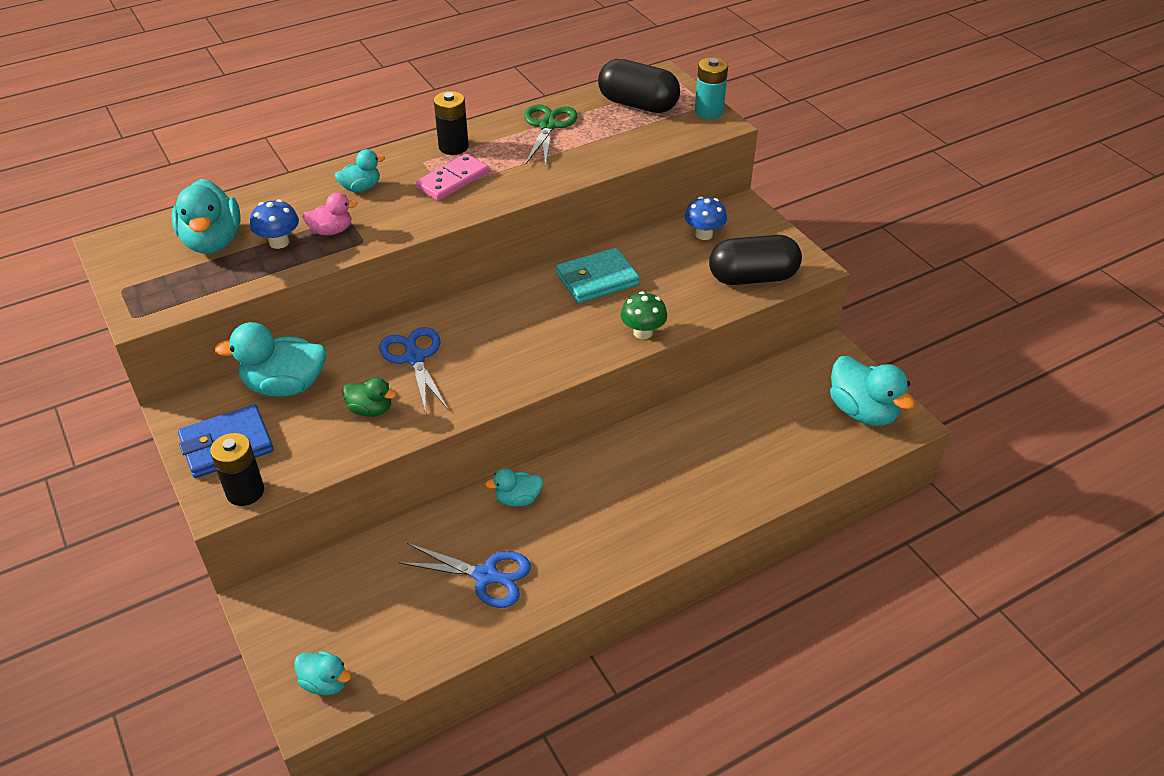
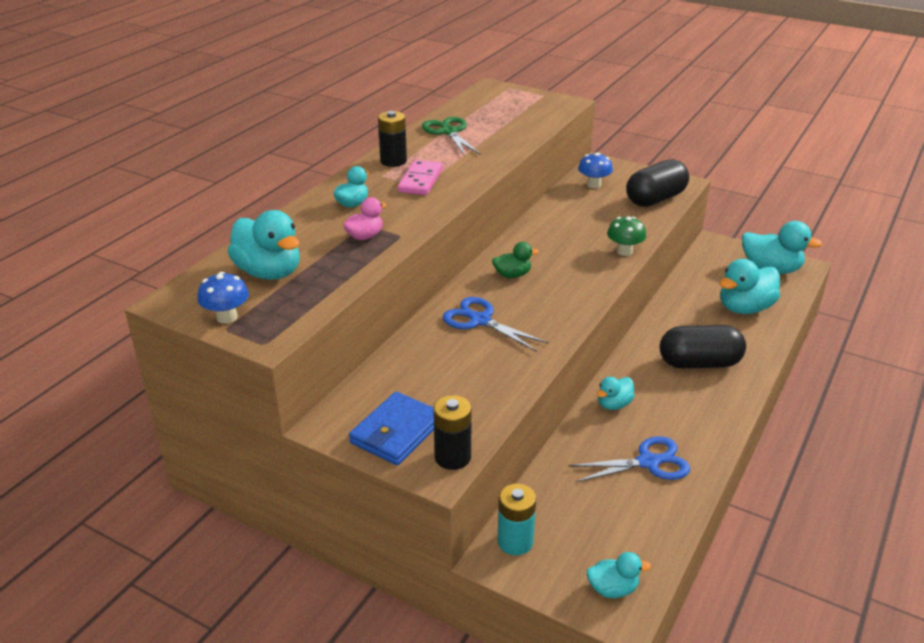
camera: 30 degrees left, 10 degrees down
(279, 242) = (330, 256): blue mushroom -> blue mushroom (227, 317)
(285, 386) = (397, 374): turquoise duck -> turquoise duck (744, 308)
(370, 410) = (487, 365): green duck -> green duck (512, 275)
(597, 279) = (554, 231): turquoise wallet -> none
(638, 104) = (497, 105): black capsule -> black capsule (699, 363)
(708, 111) = (550, 98): turquoise battery -> turquoise battery (515, 542)

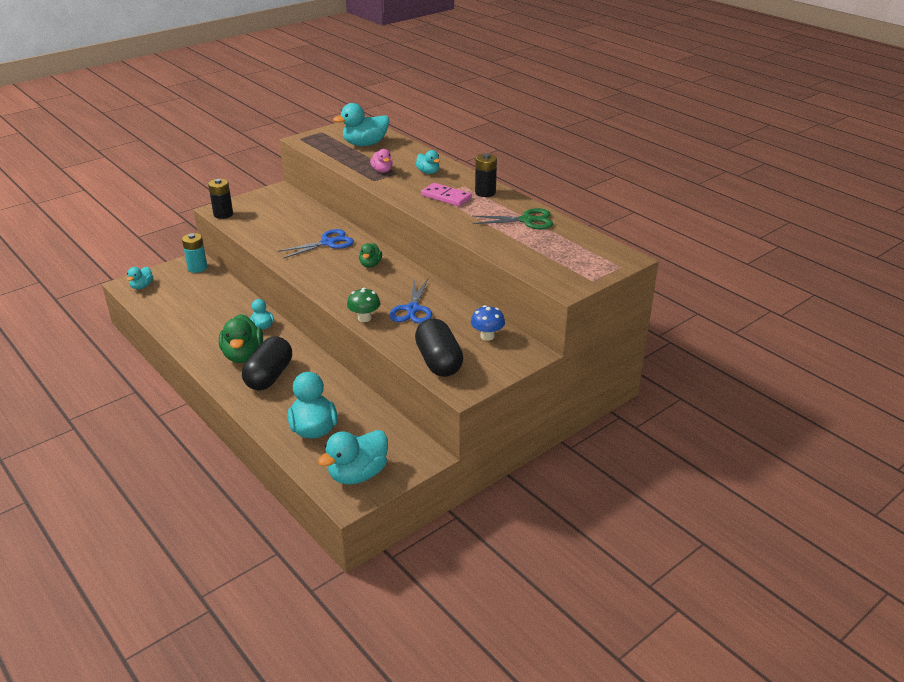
camera: 110 degrees right, 0 degrees up
(227, 317) = (331, 133): blue mushroom -> none
(396, 432) = (256, 204): blue wallet -> none
(648, 462) = (204, 322): blue scissors -> blue scissors (412, 309)
(682, 397) = (243, 355): none -> green duck

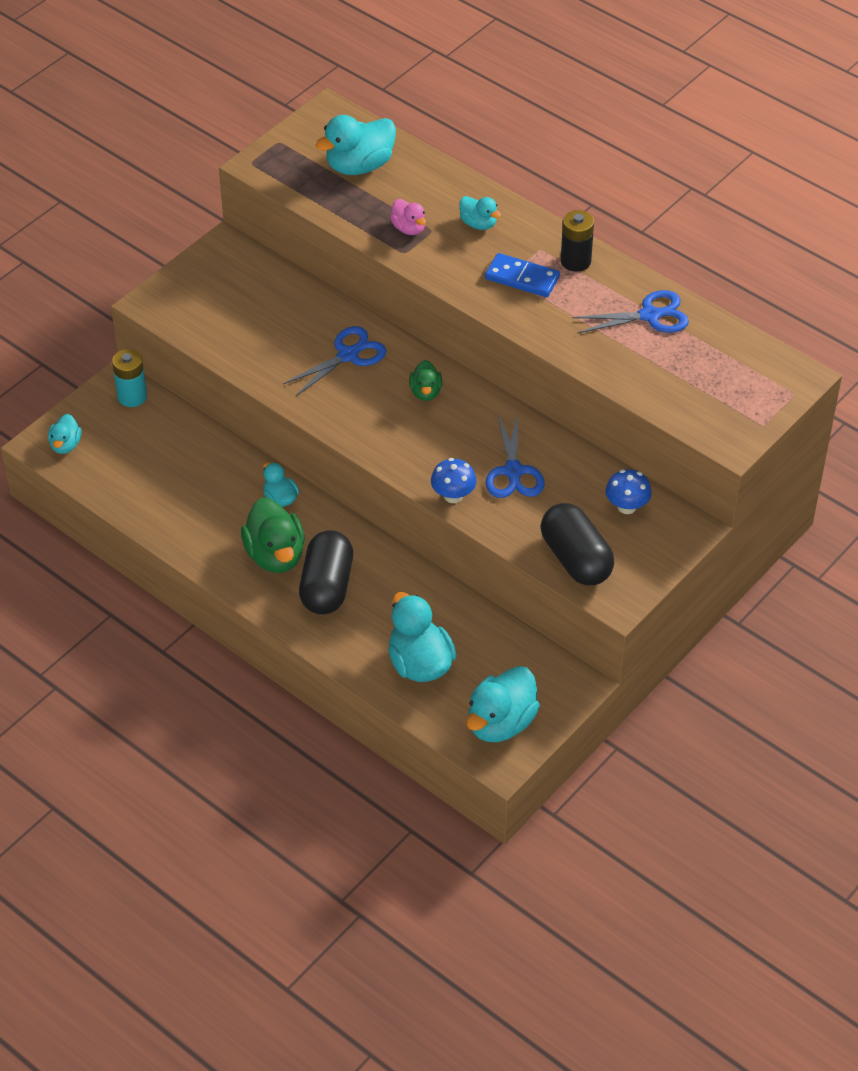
camera: 10 degrees left, 15 degrees up
(223, 214) = (164, 313): black battery -> none
(364, 318) = (453, 496): green mushroom -> blue mushroom
(446, 197) = (522, 278): pink domino -> blue domino
(526, 220) = (649, 315): green scissors -> blue scissors

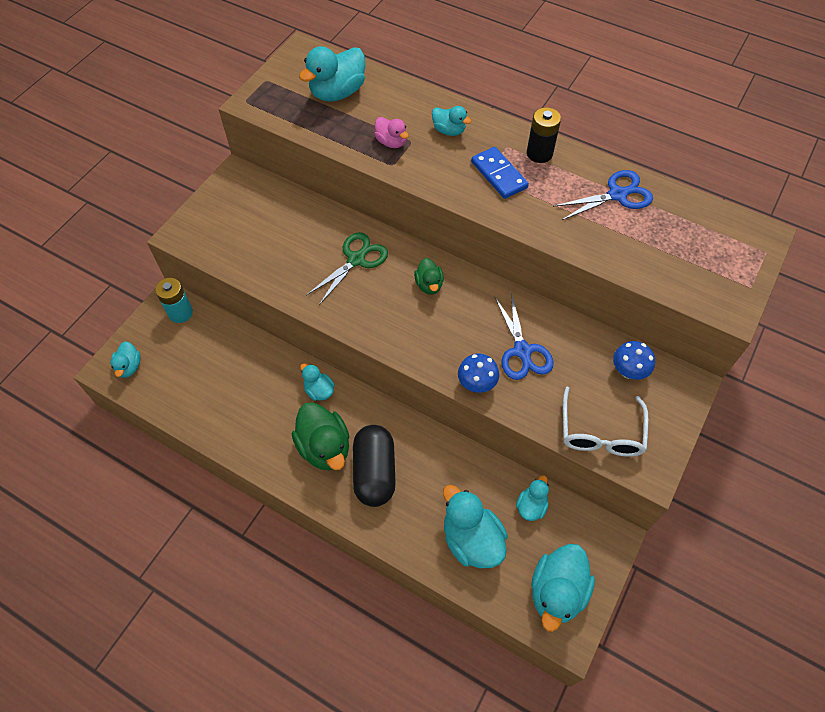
camera: 10 degrees left, 10 degrees up
(348, 355) = (356, 260): blue scissors -> green scissors
(495, 643) = (531, 506): none -> turquoise duck
(522, 278) = (499, 175): blue domino -> blue domino turned 45 degrees clockwise
(576, 559) = (600, 432): black capsule -> white glasses

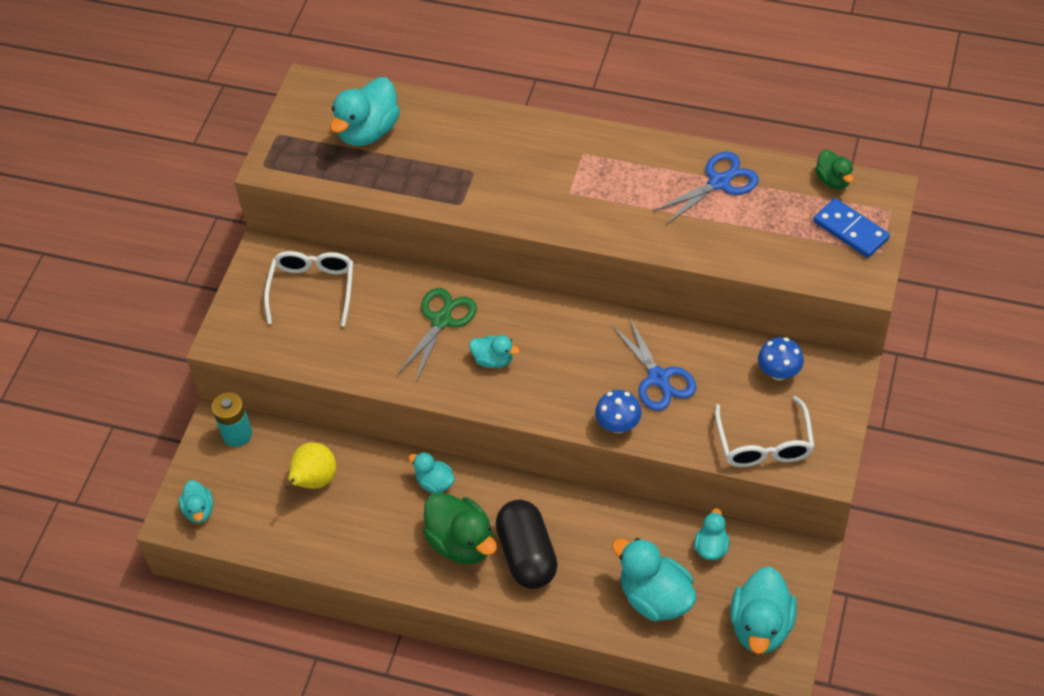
camera: 10 degrees left, 5 degrees down
(225, 365) = (314, 481): none -> yellow pear
(263, 211) = (312, 289): none -> white glasses
(391, 142) = (450, 177): pink duck -> none
(429, 285) = (534, 330): green duck -> green duck (833, 180)
(449, 130) = (512, 149): turquoise duck -> turquoise duck (493, 360)
(499, 175) = (583, 189): blue domino -> blue domino (850, 230)
(539, 153) = (622, 153): black battery -> none

